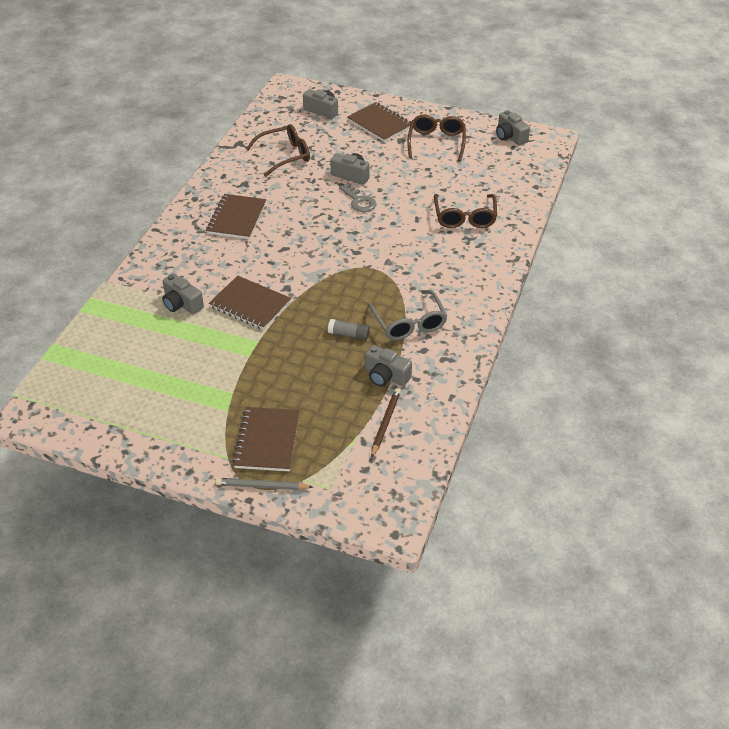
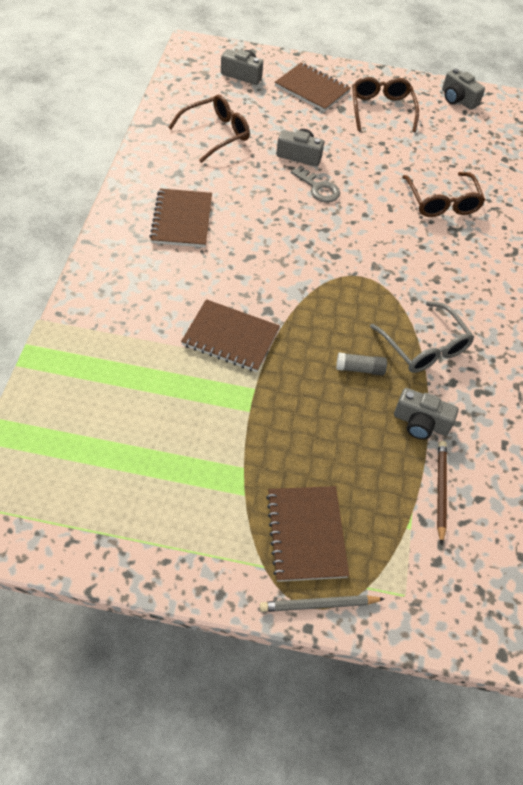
camera: 15 degrees left, 10 degrees up
(182, 304) = (145, 344): grey camera -> none

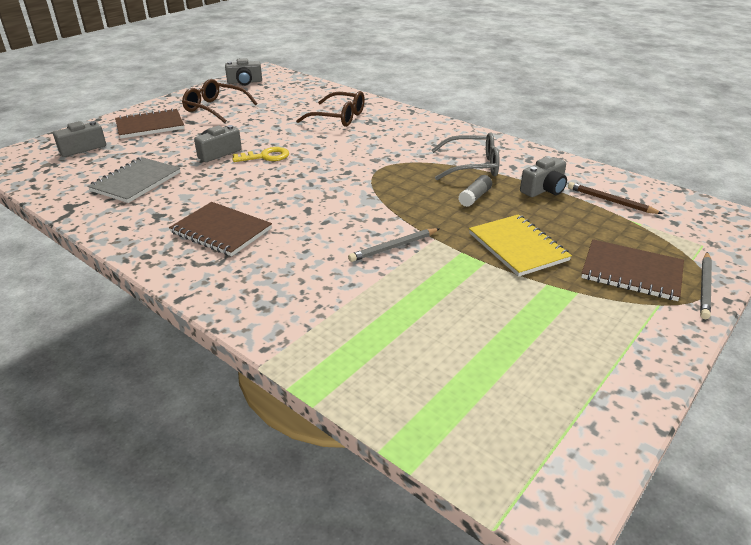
camera: 55 degrees left, 20 degrees down
(216, 134) = (136, 182): brown glasses -> grey notebook
(230, 337) = (393, 247): brown notebook -> grey pencil
(291, 429) = (518, 247): none -> yellow notebook
(318, 188) = (265, 156): grey key -> yellow key

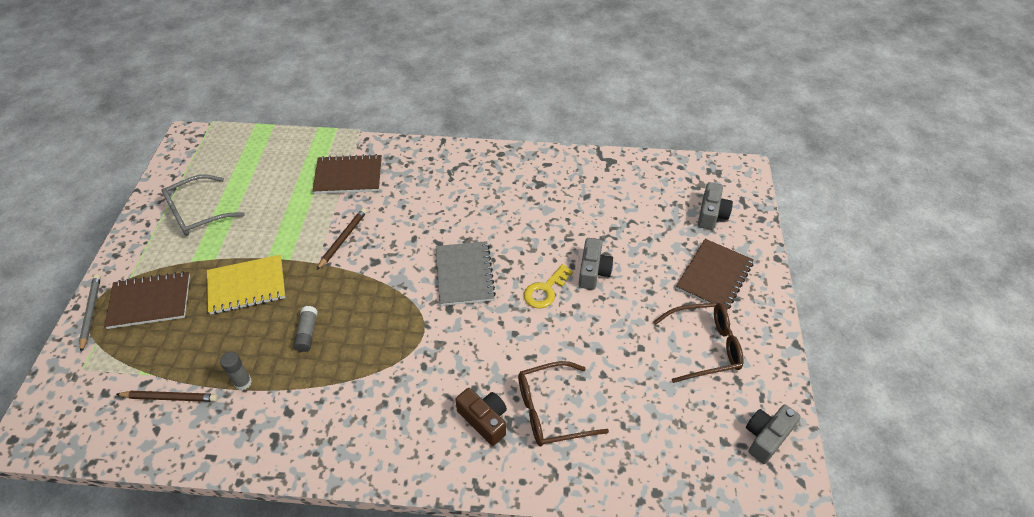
camera: 145 degrees right, 15 degrees up
(136, 182) = (604, 203): grey notebook -> grey notebook (464, 274)
(221, 231) = (478, 193): brown notebook -> brown notebook (348, 176)
(382, 126) = (484, 420): none -> brown camera
(393, 247) = (343, 239): grey pencil -> brown pencil
(472, 166) = (332, 387): grey glasses -> grey glasses (197, 213)
(518, 247) = (247, 286): yellow notebook -> yellow notebook turned 45 degrees counterclockwise
(544, 189) = (243, 382): grey camera -> grey glue stick

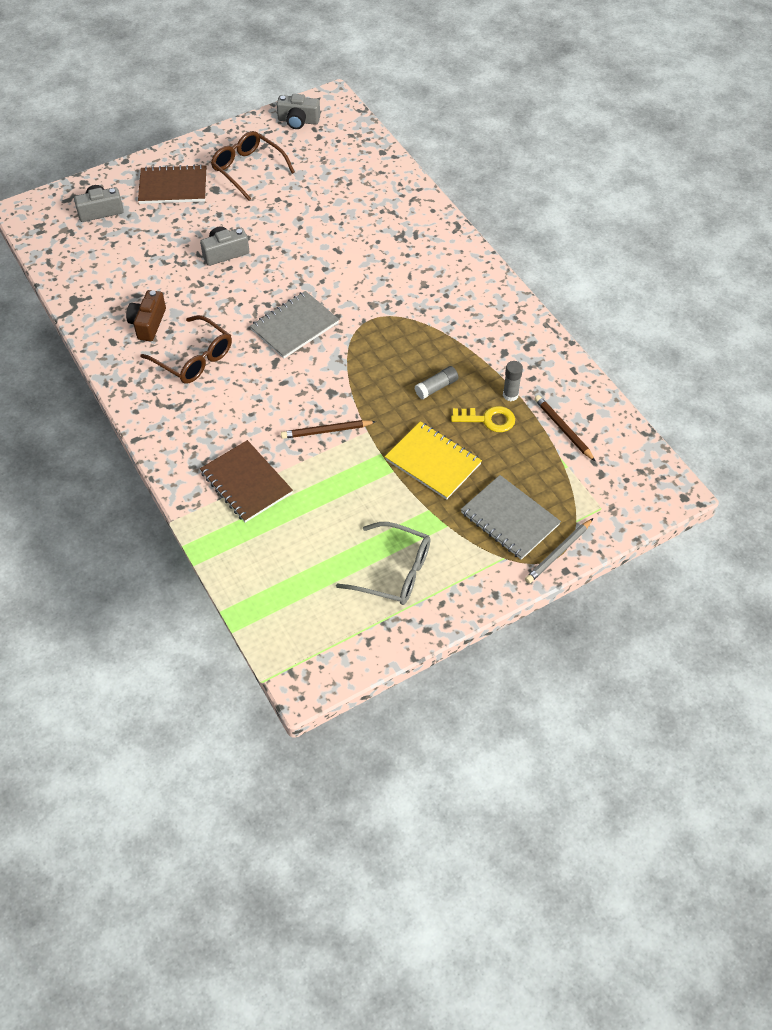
camera: 125 degrees left, 5 degrees up
(150, 301) = (509, 519): brown notebook -> grey notebook
(484, 420) = (409, 248): brown camera -> brown camera (148, 323)
(545, 290) = (268, 271): yellow key -> yellow key (488, 419)
(551, 411) = (371, 220): brown glasses -> brown glasses (194, 358)

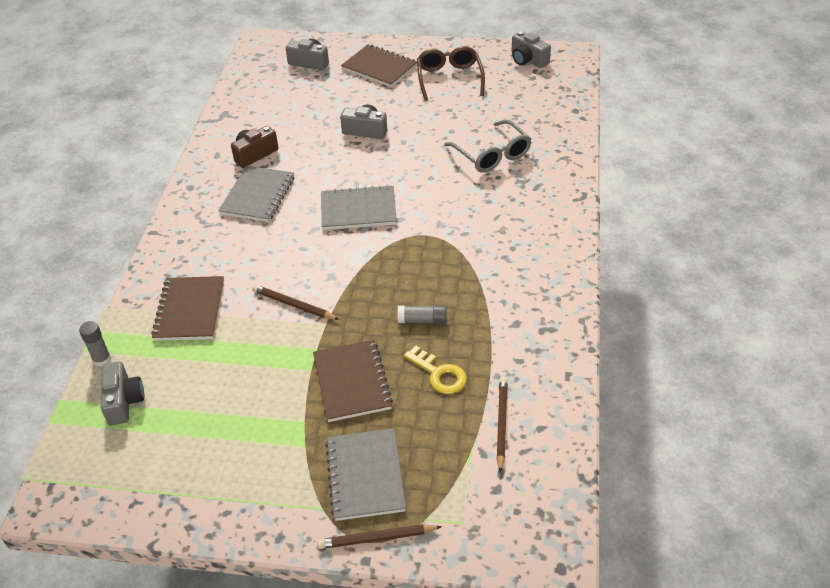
camera: 40 degrees right, 10 degrees down
(194, 358) = (258, 195): brown glasses -> grey notebook
(275, 580) = (123, 401): none -> grey camera
(394, 571) = (218, 457): grey glasses -> grey glasses (492, 155)
(433, 462) = (352, 382): yellow notebook -> brown notebook
(510, 395) = (482, 364): grey glue stick -> grey glue stick (102, 360)
(558, 553) = (376, 538): grey pencil -> brown pencil

